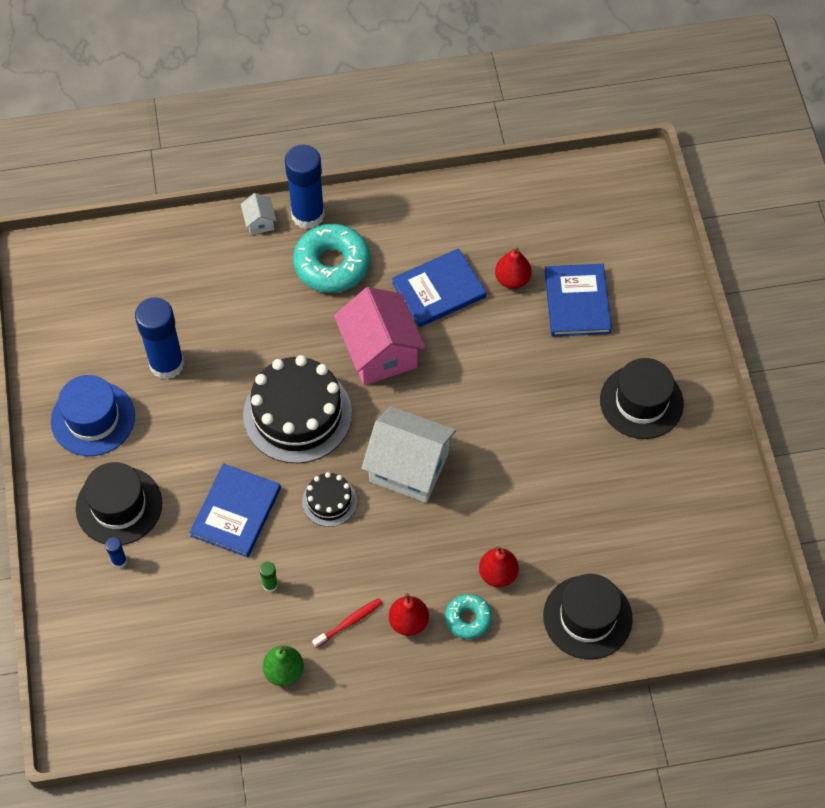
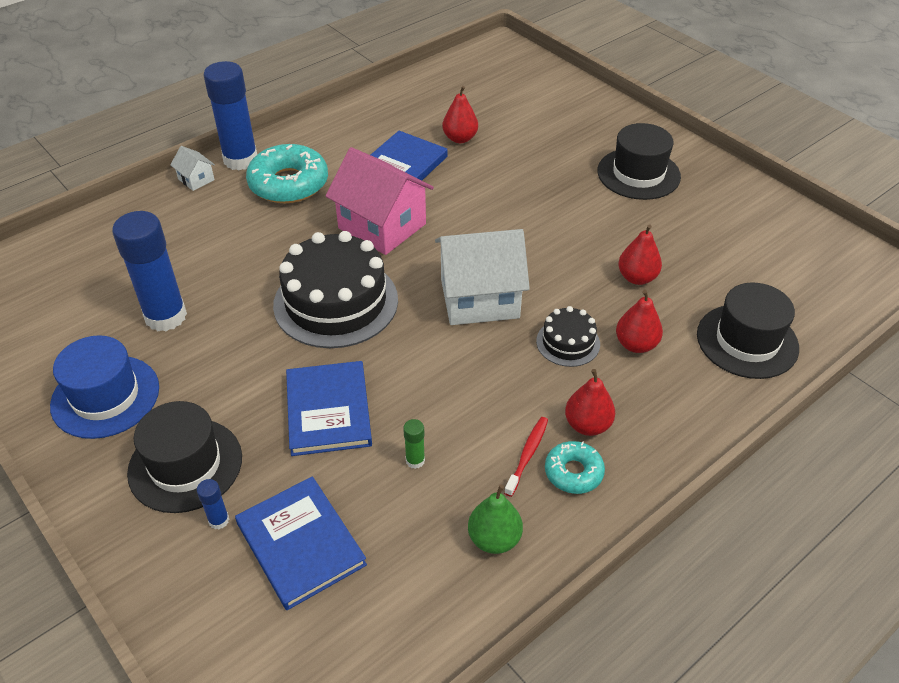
camera: 30 degrees left, 15 degrees down
(329, 501) = (422, 358): black cake -> black cake (568, 342)
(468, 619) = (642, 394): turquoise donut -> turquoise donut (573, 472)
(549, 512) = (637, 278): none -> red pear
(577, 302) = (526, 133): blue book -> blue book (301, 544)

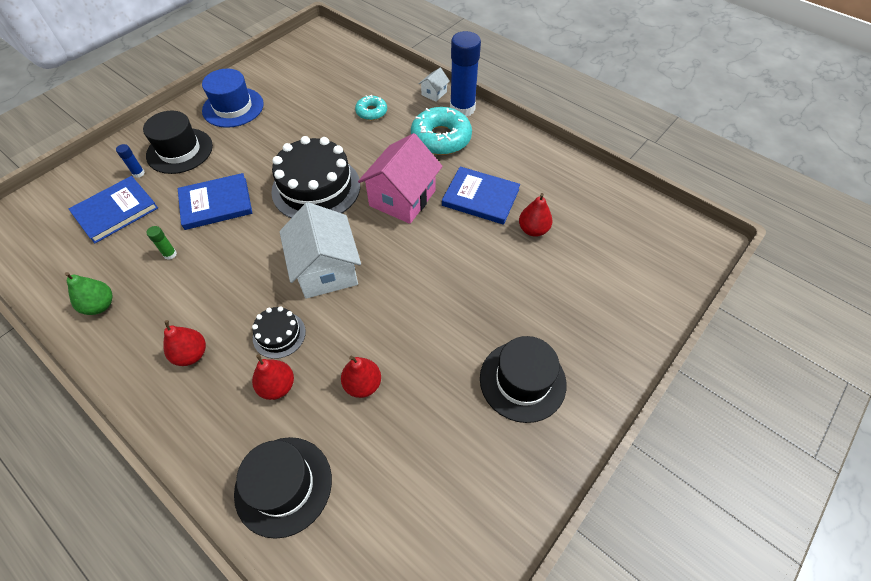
camera: 80 degrees right, 10 degrees up
(166, 316) = (298, 113): blue glue stick -> none
(527, 455) = (167, 317): red toothbrush -> none
(573, 472) = (148, 348): turquoise donut -> turquoise donut (371, 112)

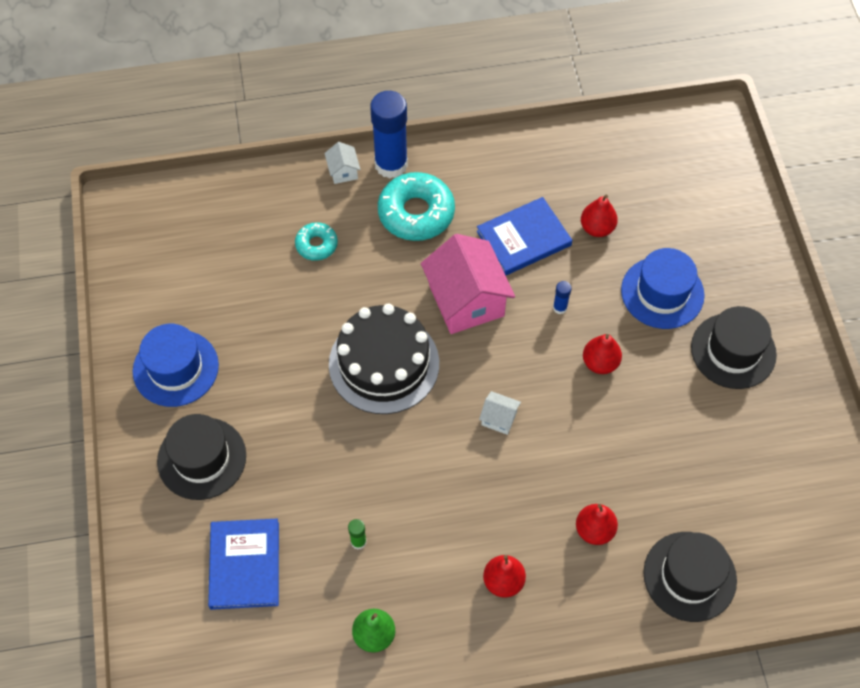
camera: 50 degrees left, 5 degrees up
(138, 173) = (202, 516): blue glue stick -> blue glue stick (560, 308)
(216, 203) = (322, 465): blue book -> none
(279, 334) = (541, 499): black cake -> none
(326, 270) = (499, 418): white house -> white house, size x0.44
(363, 384) = (645, 465): red pear -> red pear (600, 363)
(523, 300) = (662, 293): none -> blue hat

